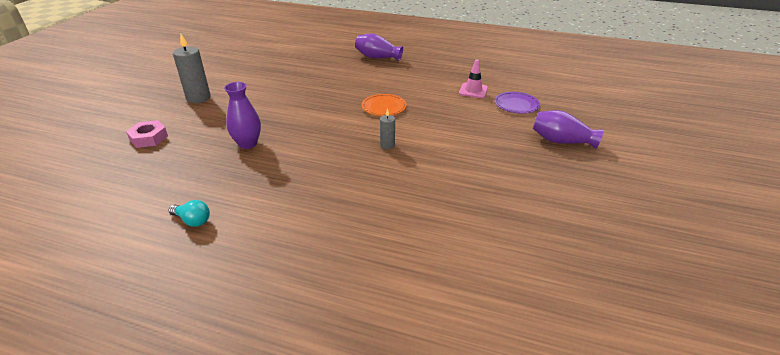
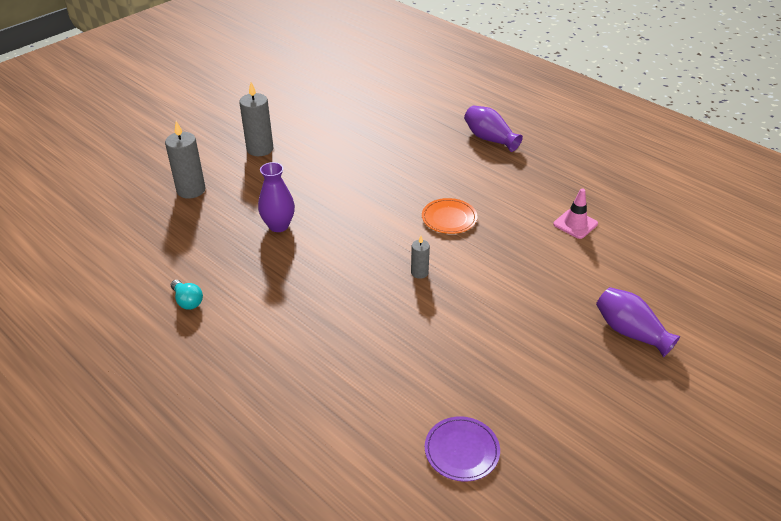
camera: 25 degrees right, 5 degrees up
(149, 138) = (191, 190): pink nut -> grey candle
(516, 105) = (615, 261): purple plate -> purple plate (461, 451)

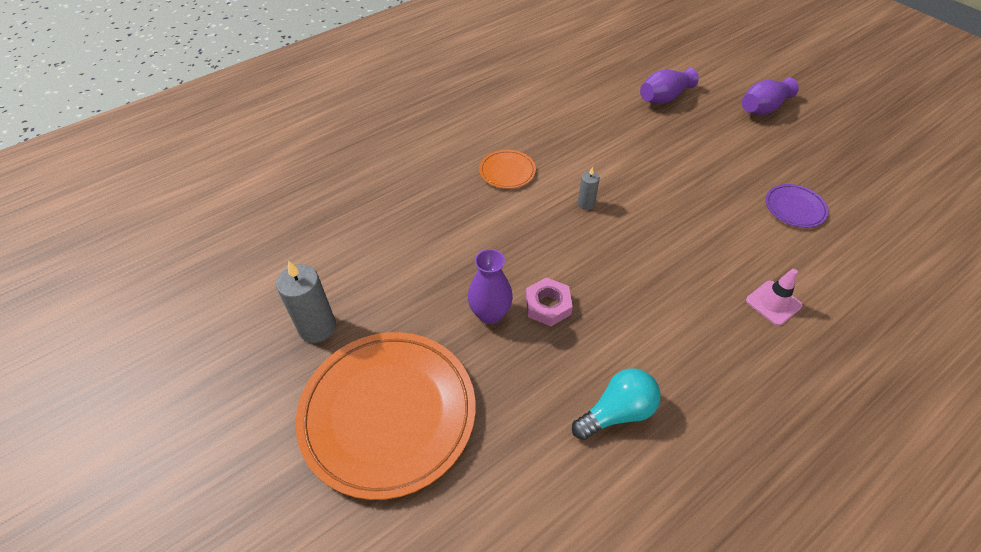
camera: 80 degrees left, 10 degrees up
(187, 301) = (617, 412): turquoise light bulb -> turquoise light bulb, size x1.58
(191, 190) = (388, 414): grey candle -> orange plate
(290, 256) = (548, 305): none -> pink nut
(489, 139) = (382, 122): purple vase -> purple vase (763, 108)
(575, 224) = (532, 96): pink traffic cone -> pink traffic cone (773, 303)

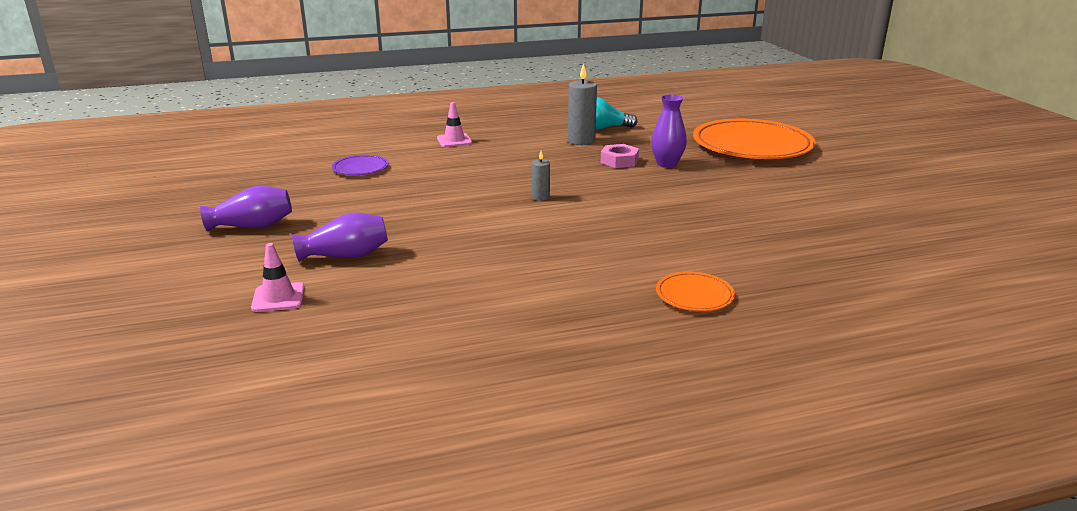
camera: 160 degrees left, 25 degrees down
(317, 327) = (810, 177): grey candle -> grey candle (581, 141)
(507, 171) = (604, 229): orange plate -> orange plate (694, 295)
(661, 60) = (278, 298): none -> pink traffic cone

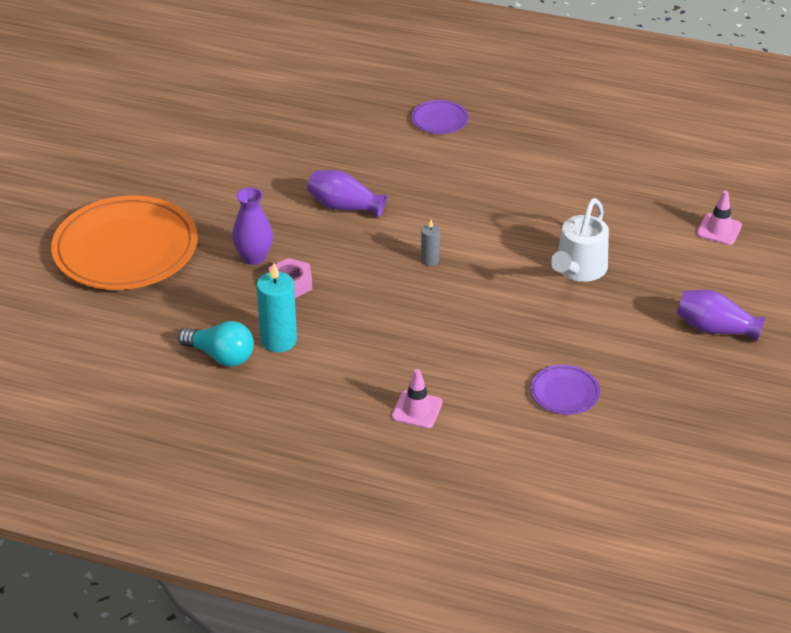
camera: 145 degrees left, 15 degrees up
(346, 256) = (650, 254): purple vase -> purple vase (344, 206)
(408, 226) = (578, 270): none -> white watering can
(581, 141) = (279, 340): grey candle -> turquoise candle
(694, 295) = (439, 120): orange plate -> purple plate

